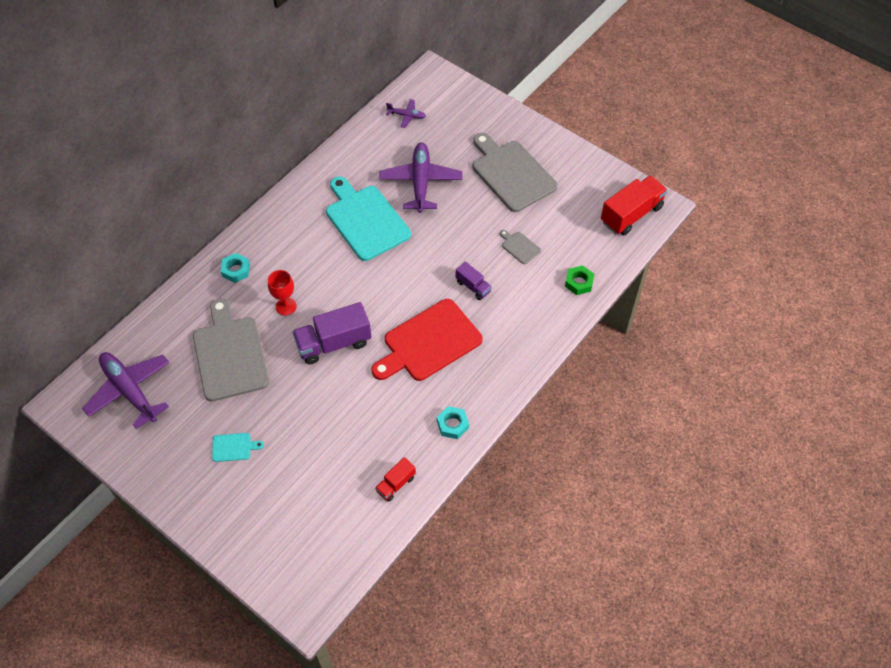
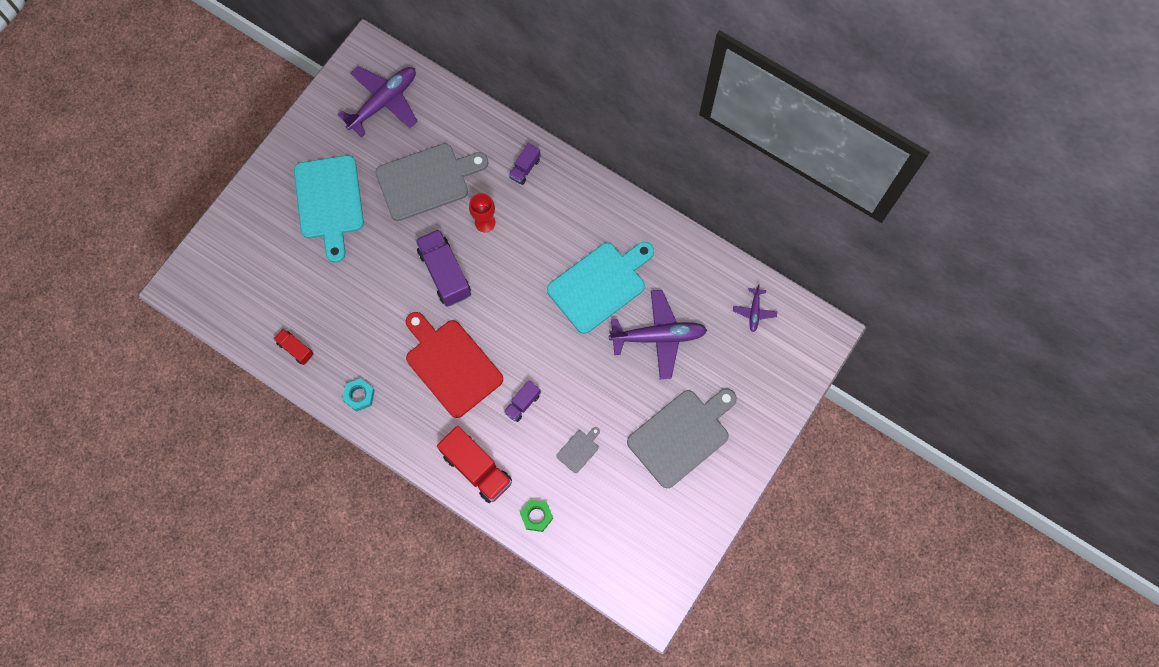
camera: 85 degrees right, 15 degrees up
(233, 447) = (329, 201): turquoise cutting board -> turquoise cutting board, size x2.36
(236, 270) = (525, 168): turquoise nut -> purple truck
(631, 214) = (636, 575): red truck -> red truck (477, 468)

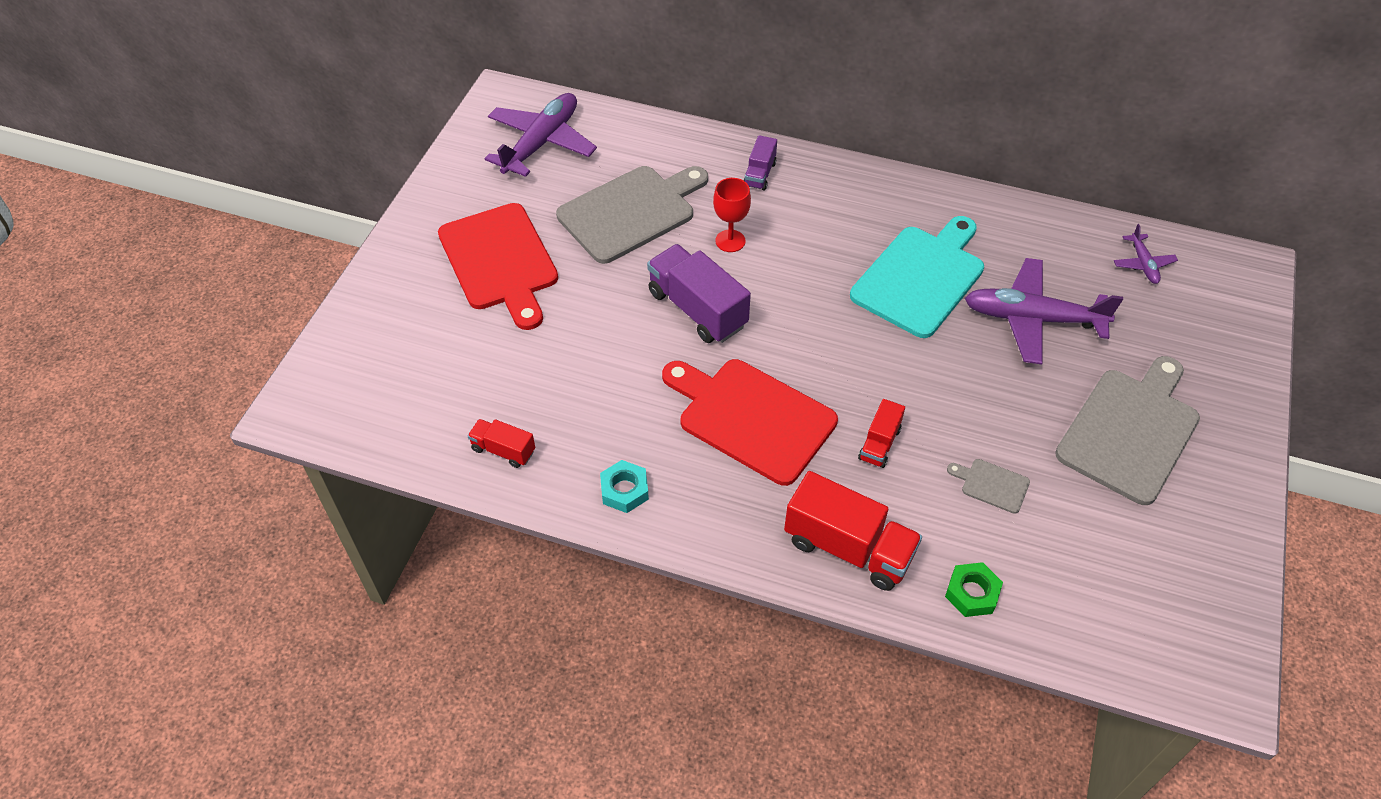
camera: 15 degrees left, 20 degrees down
(329, 201) = (500, 261): turquoise cutting board -> red cutting board
(522, 403) = (879, 444): purple truck -> red truck
(579, 450) = (992, 485): grey cutting board -> grey cutting board turned 90 degrees counterclockwise
(658, 336) = (1032, 319): purple plane -> purple plane turned 150 degrees counterclockwise

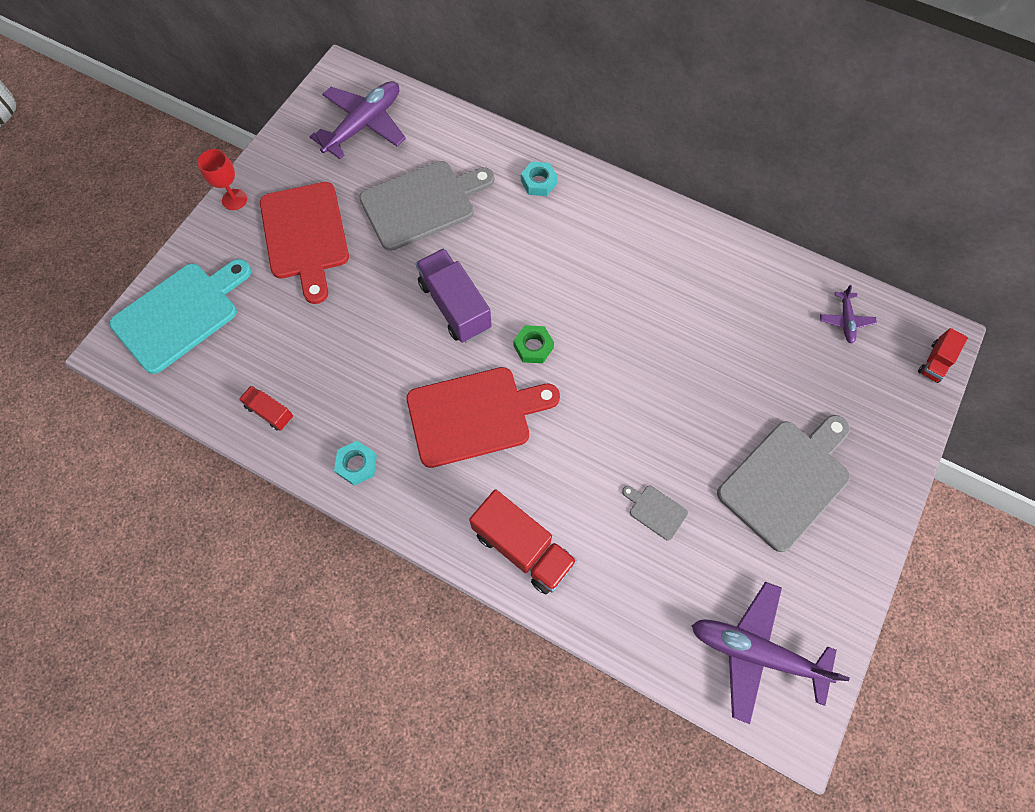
camera: 10 degrees right, 15 degrees up
(730, 241) = (498, 244): red goblet -> red goblet (234, 199)
(751, 418) = (474, 415): red cutting board -> red cutting board turned 120 degrees clockwise
(759, 174) = (538, 182): purple truck -> turquoise nut
(879, 444) = (573, 457): red truck -> red truck (935, 362)
(920, 278) = (649, 304): turquoise cutting board -> turquoise cutting board (180, 314)
(972, 593) = (612, 606): green nut -> green nut (533, 347)
(1032, 319) = (733, 359): purple plane -> purple plane (755, 652)

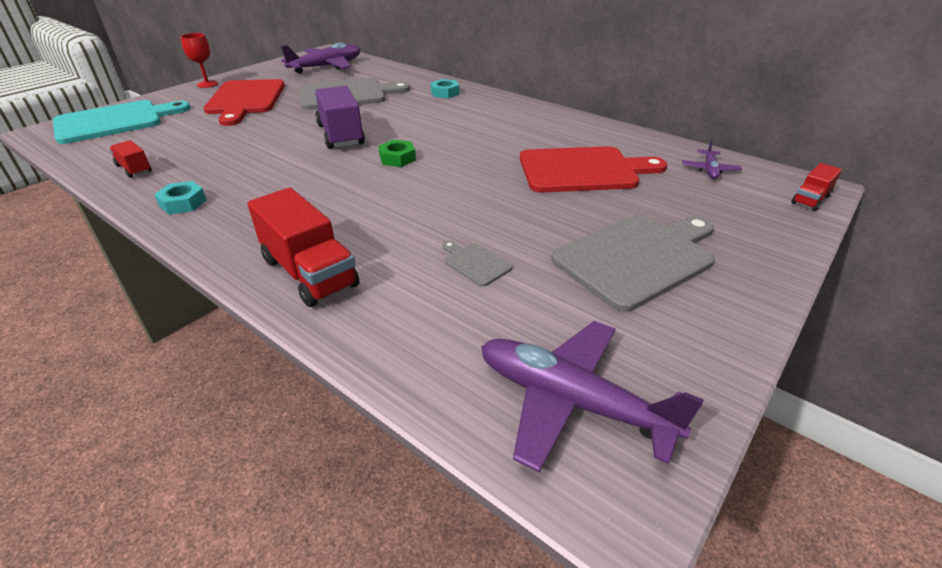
camera: 10 degrees right, 30 degrees down
(474, 415) = (318, 187): red cutting board -> red cutting board (583, 170)

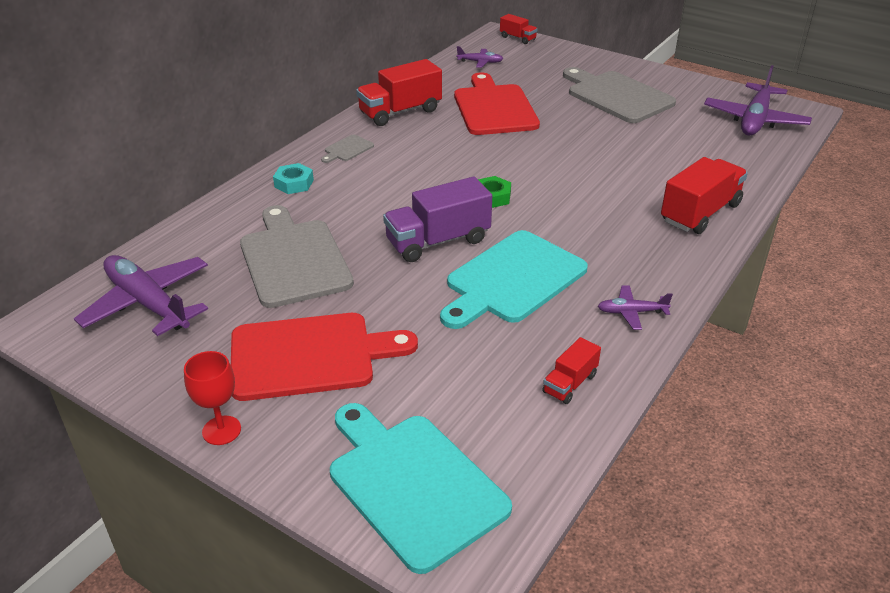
camera: 95 degrees left, 0 degrees up
(183, 203) = (631, 312): turquoise nut -> purple plane
(270, 158) = (512, 279): none -> turquoise cutting board
(475, 263) = (652, 149): grey cutting board -> grey cutting board (347, 149)
(567, 127) = (400, 112): none -> red truck

